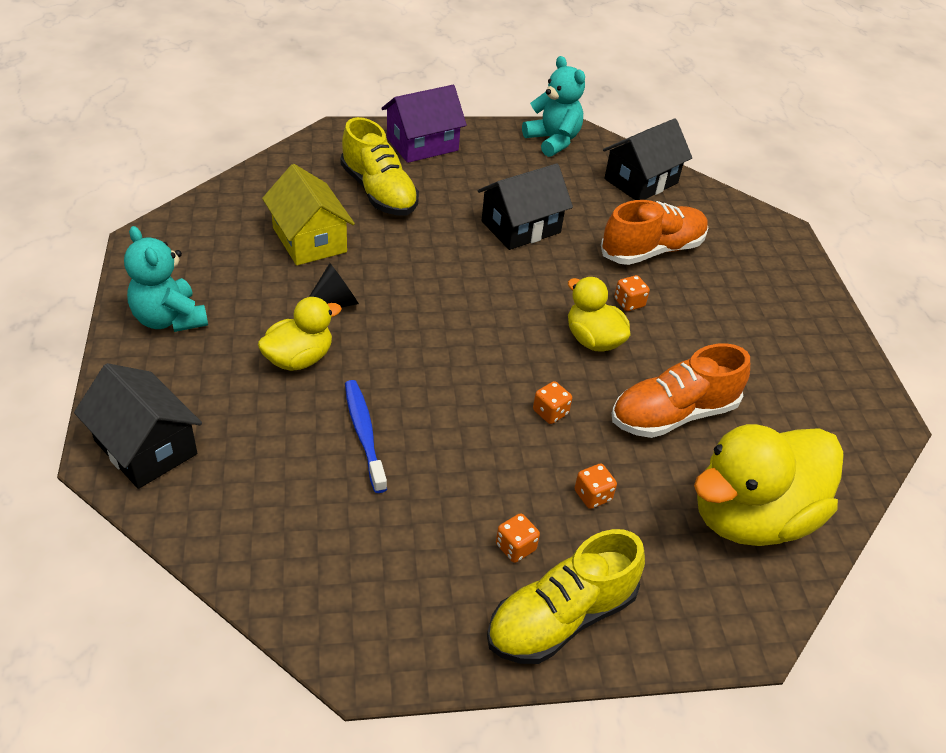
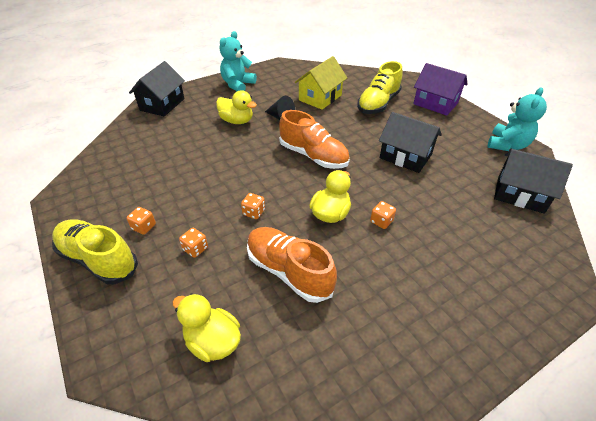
camera: 70 degrees right, 0 degrees up
(364, 434) = (199, 153): blue toothbrush -> none
(652, 250) = (449, 219): orange shoe -> orange shoe (313, 156)
(751, 516) = (213, 341): yellow duck -> yellow duck, size x0.55

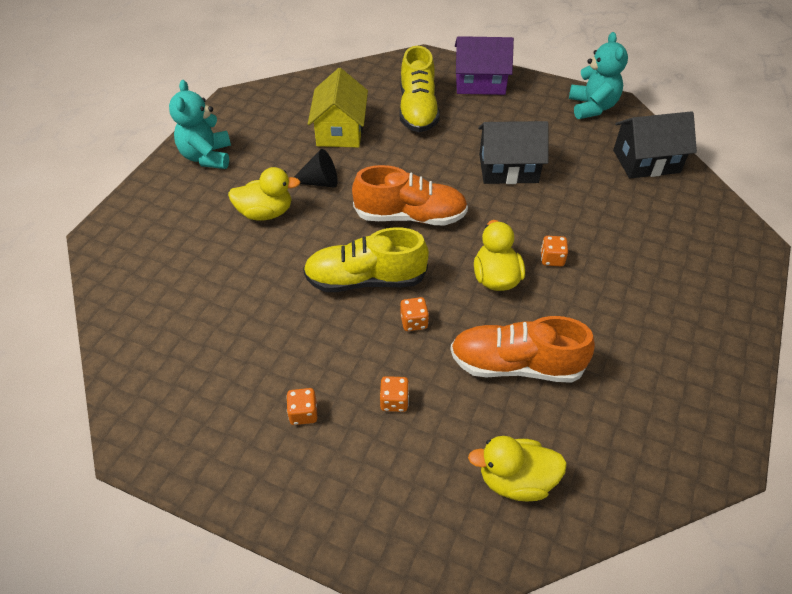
camera: 35 degrees left, 5 degrees up
(98, 259) = (293, 484): yellow shoe -> yellow shoe (365, 280)
(162, 104) = (126, 237): black house -> none

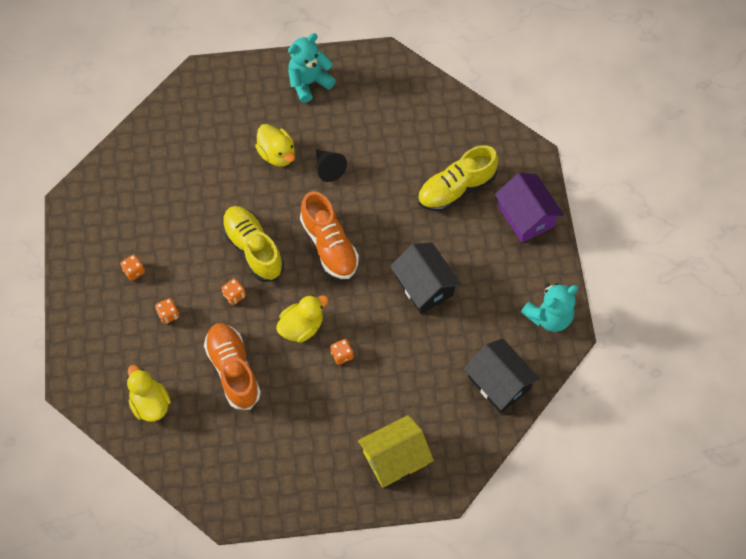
camera: 60 degrees right, 15 degrees up
(340, 130) = (394, 149): yellow house -> yellow house (395, 458)

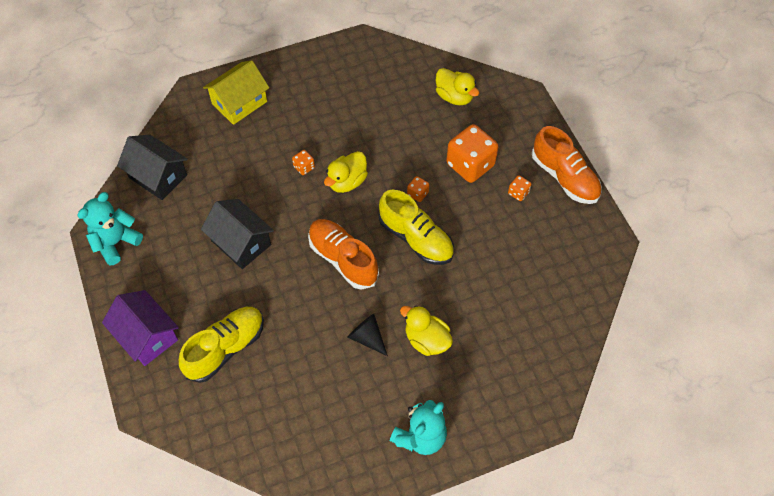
camera: 165 degrees right, 5 degrees down
(168, 314) = (470, 165): orange dice -> orange dice, size x2.26
(233, 370) = (395, 135): orange shoe -> orange shoe (564, 177)

